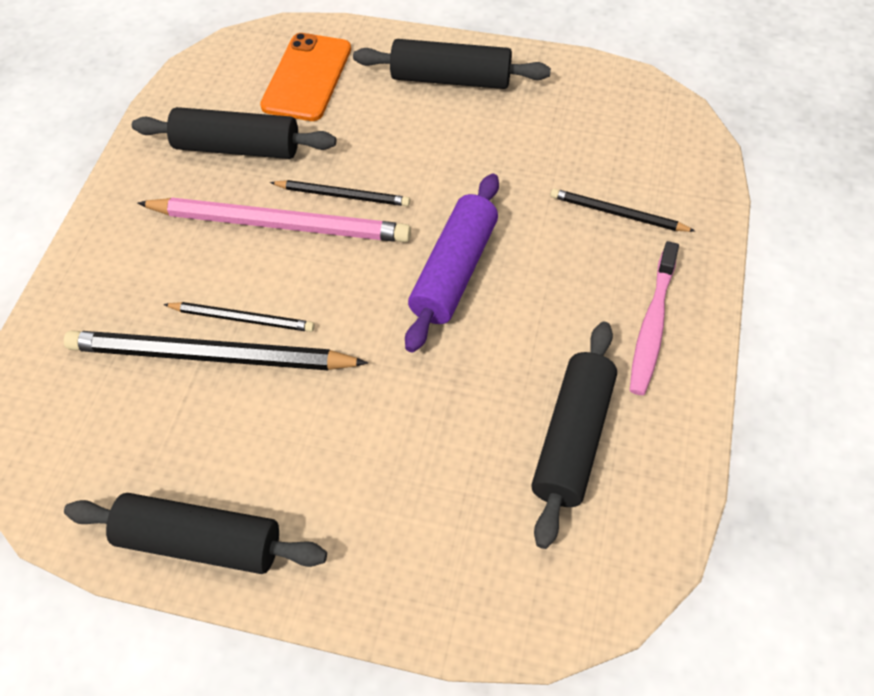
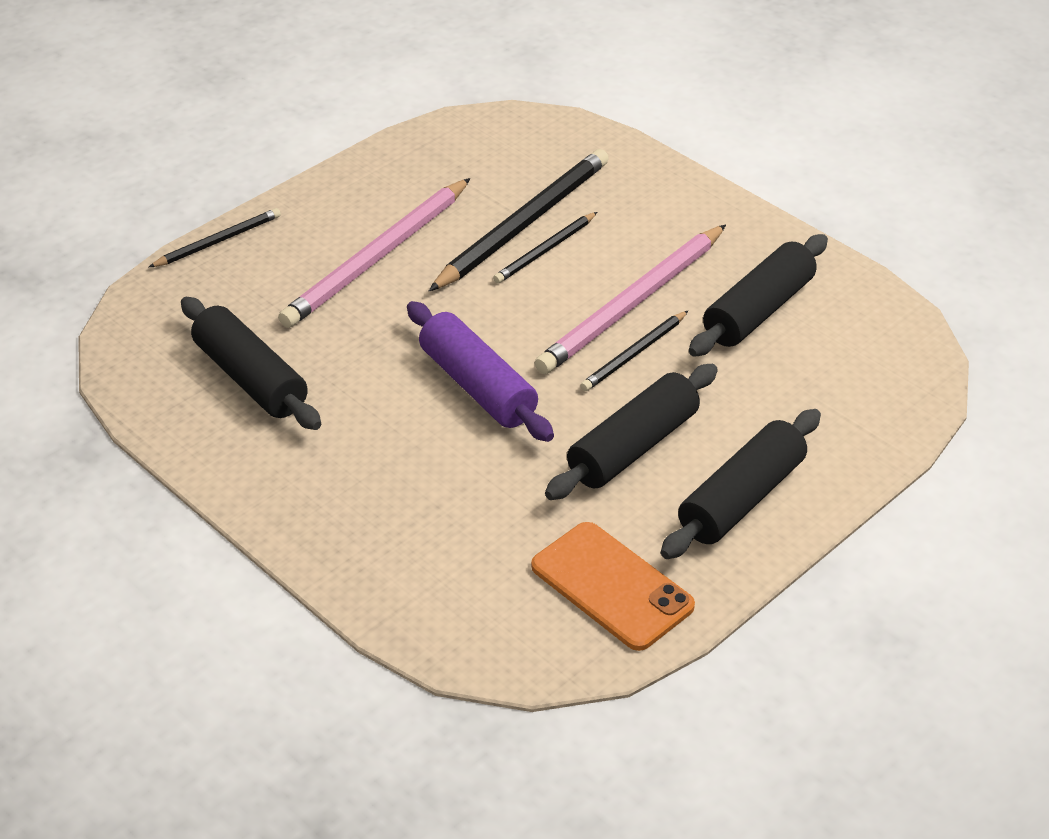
camera: 120 degrees right, 15 degrees down
(200, 542) = (371, 176): black rolling pin -> black rolling pin (633, 447)
(307, 77) = (829, 391): orange phone -> orange phone (612, 586)
(335, 446) = (378, 257): none -> pink pencil
(618, 214) = (437, 530): black pencil -> black pencil (218, 241)
(652, 325) = (296, 481): pink toothbrush -> none

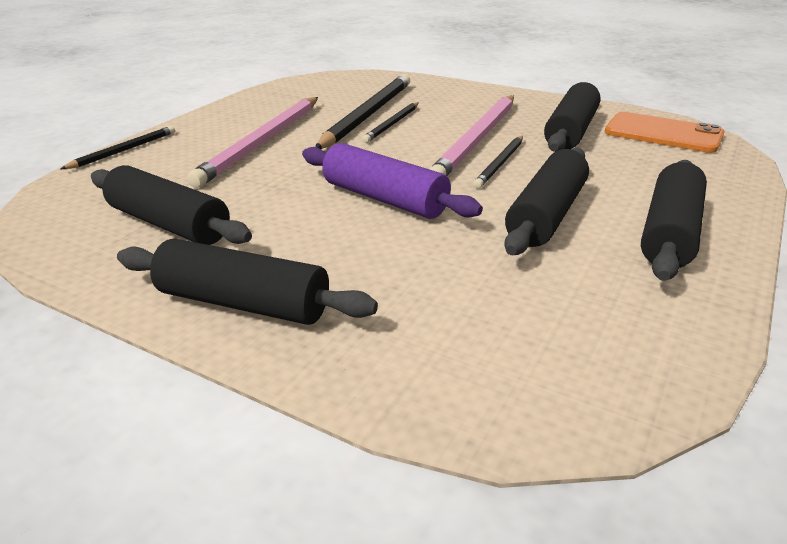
camera: 15 degrees left, 10 degrees down
(299, 495) = (244, 303): none -> black rolling pin
(612, 586) = (619, 320): orange phone -> orange phone (663, 133)

